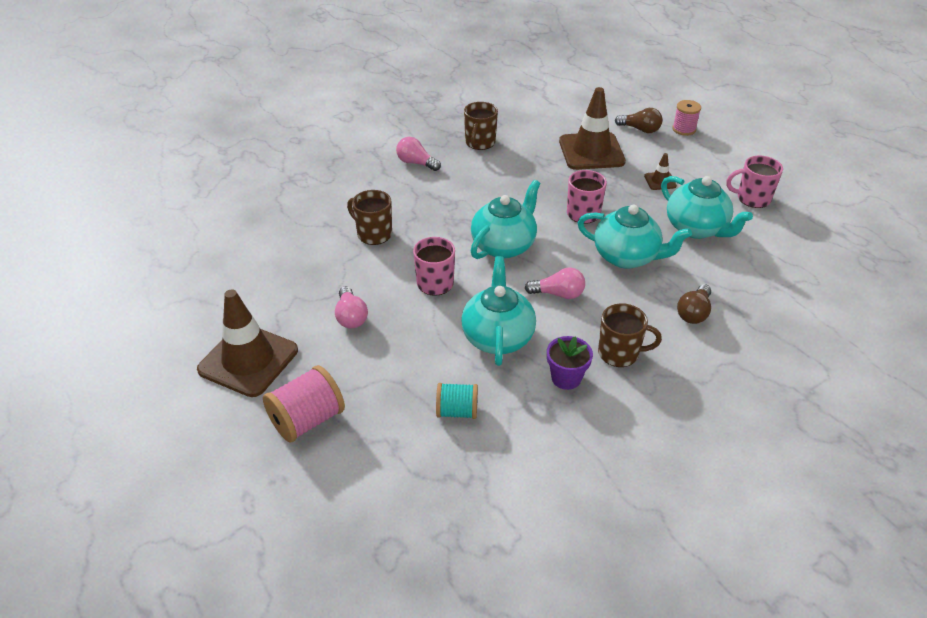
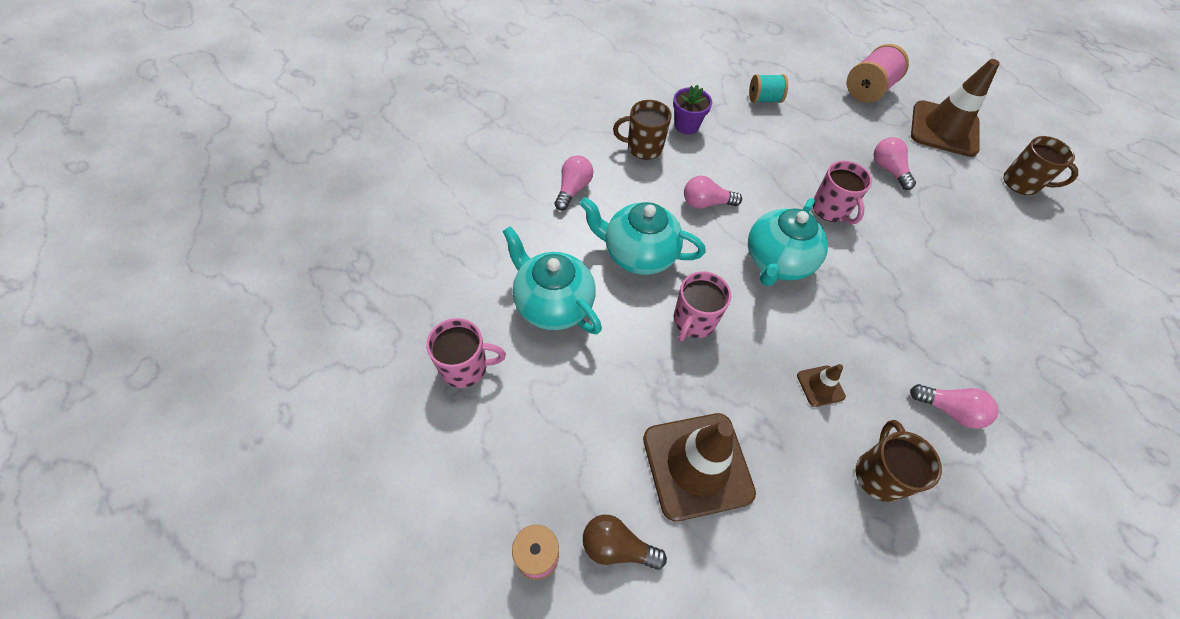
camera: 170 degrees right, 15 degrees up
(373, 234) = (927, 269): brown mug -> brown mug (1022, 183)
(497, 337) = (751, 157): turquoise teapot -> none
(660, 181) = (591, 396): brown traffic cone -> brown traffic cone (820, 386)
(694, 313) = (573, 189): brown light bulb -> pink light bulb

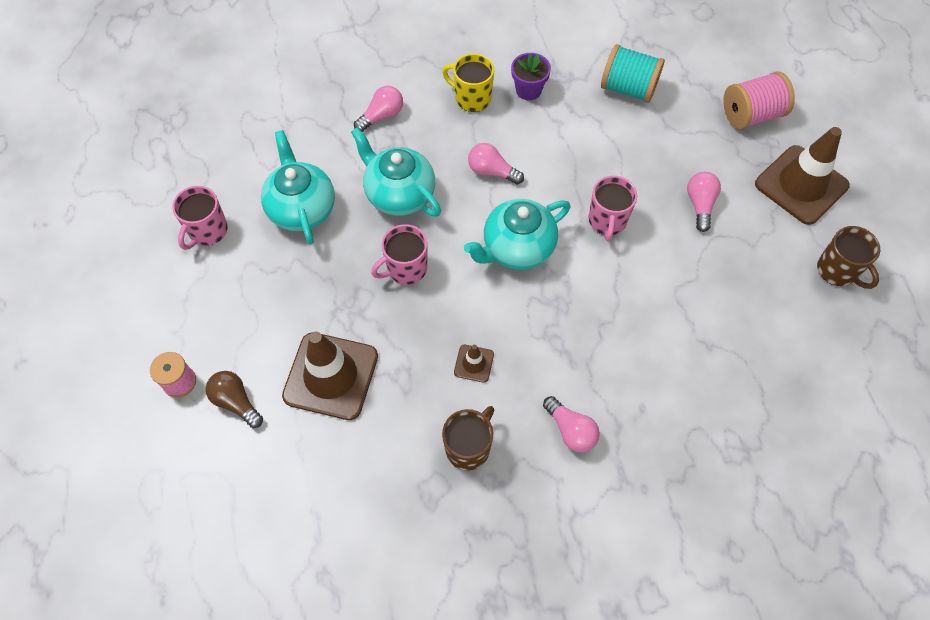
camera: 30 degrees right, 5 degrees up
(465, 367) = (207, 231): pink mug -> pink mug turned 90 degrees clockwise
(643, 147) = (471, 98): brown mug -> yellow mug
(764, 99) = (628, 88): turquoise spool -> turquoise spool, size x1.55

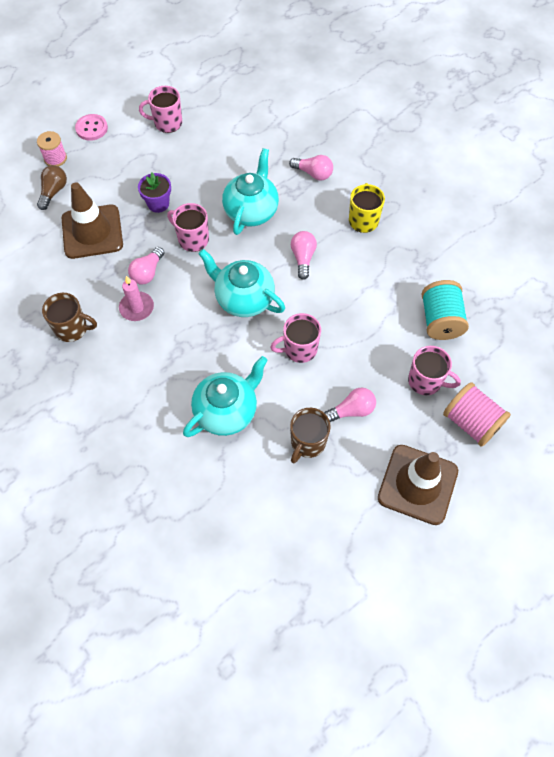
camera: 65 degrees right, 0 degrees up
(156, 320) = (91, 128): none -> pink button
(302, 208) = (210, 163): turquoise teapot -> turquoise teapot (227, 411)
(474, 363) = (136, 308): brown traffic cone -> pink candle
(528, 90) = (394, 253): purple flower pot -> purple flower pot (158, 204)
(570, 430) = (110, 386): pink light bulb -> pink light bulb (147, 272)
(692, 130) = (426, 381): none -> pink mug
(837, 271) = (342, 538): brown mug -> brown mug (307, 443)

